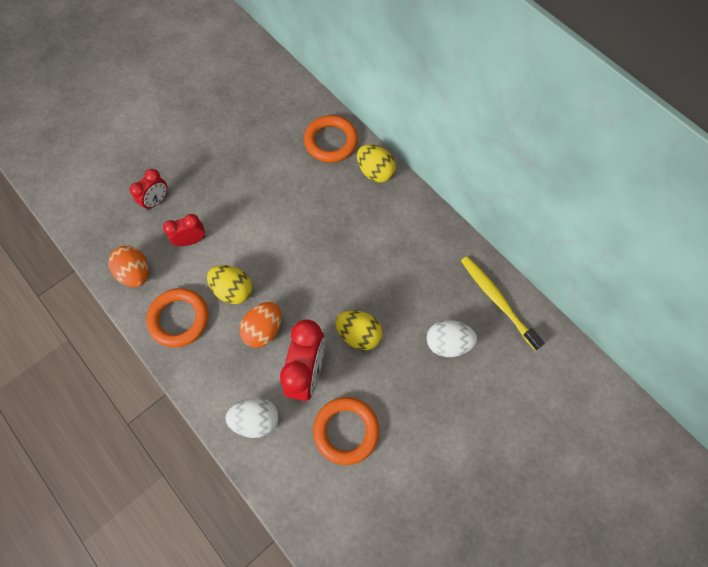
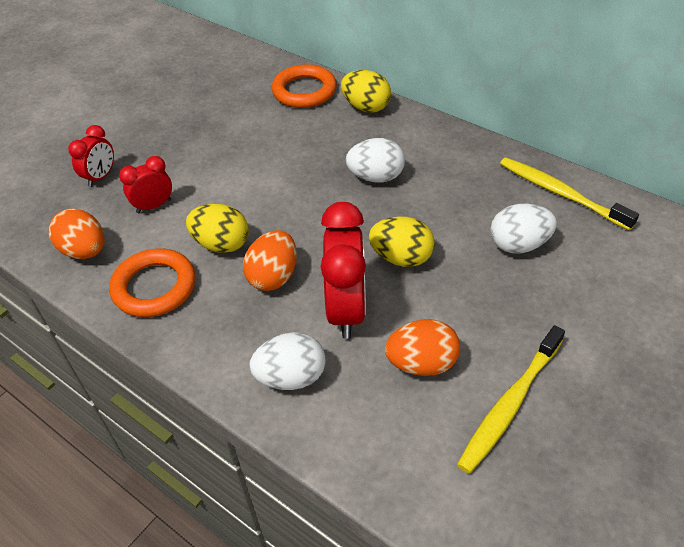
camera: 10 degrees left, 20 degrees down
(346, 431) = (421, 363): orange ring -> orange egg
(362, 250) = (376, 177): none -> white egg
(394, 478) = (509, 405): none -> yellow toothbrush

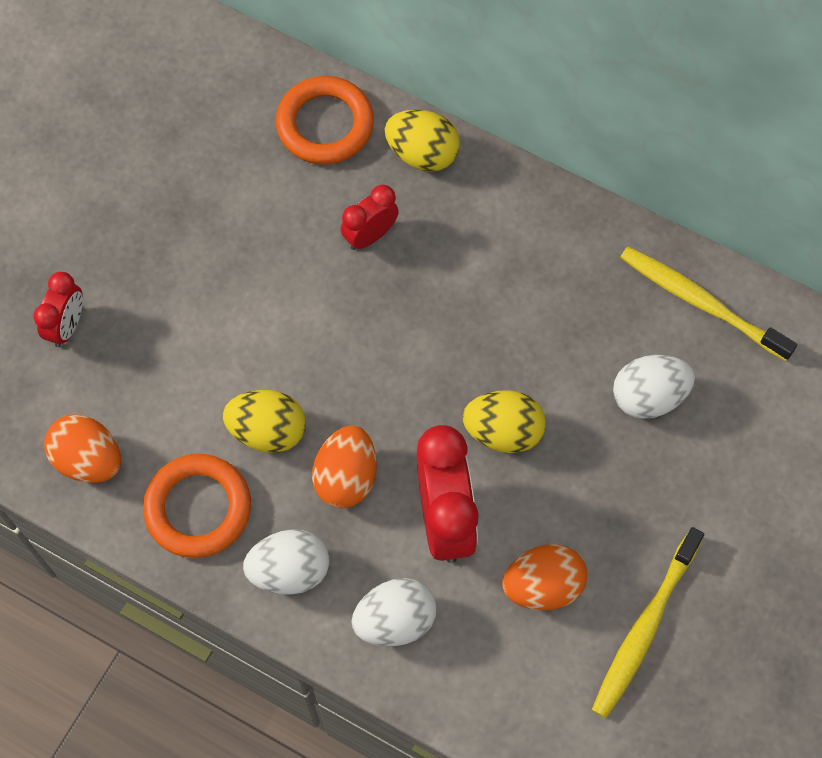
camera: 10 degrees left, 20 degrees up
(154, 206) = (159, 373): red clock -> red clock (370, 235)
(376, 177) = (454, 294): white egg -> white egg (289, 570)

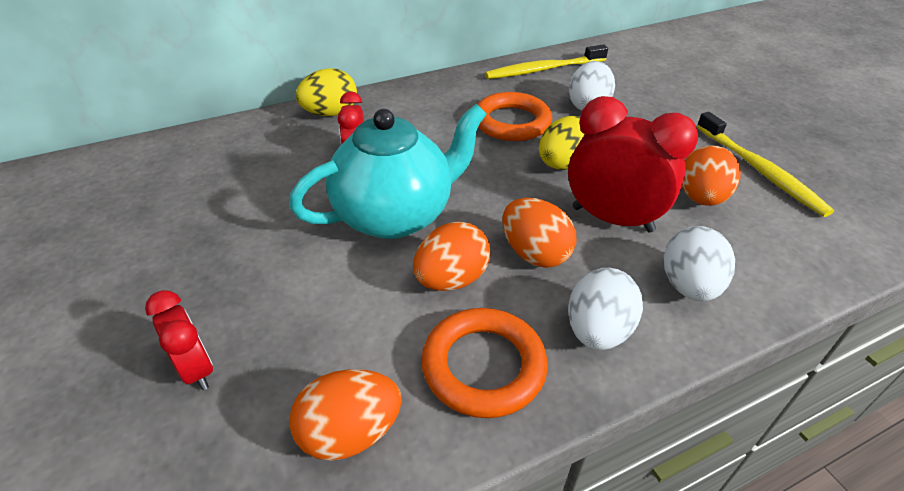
camera: 55 degrees left, 25 degrees down
(268, 431) = (451, 279): yellow egg -> orange egg
(312, 334) = (395, 215): none -> turquoise teapot
(325, 125) = (253, 139): orange ring -> orange ring (511, 122)

